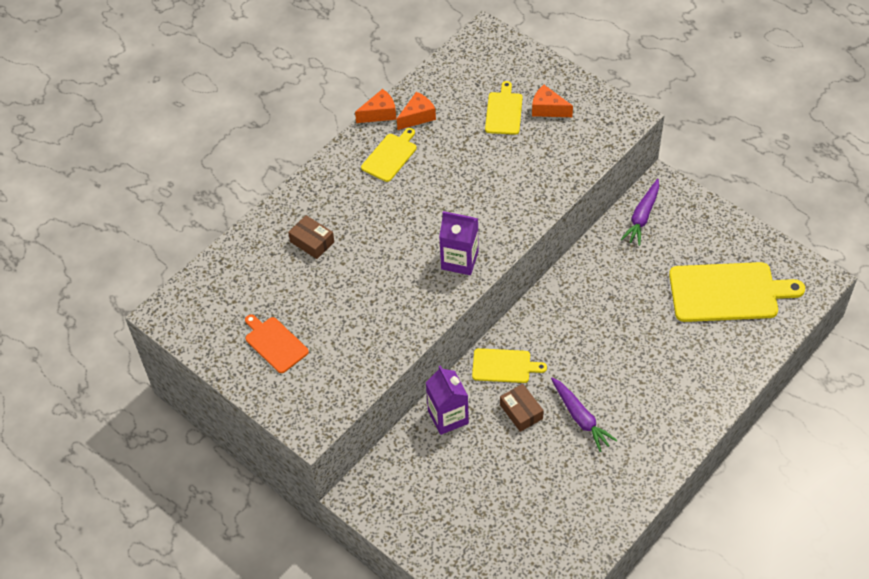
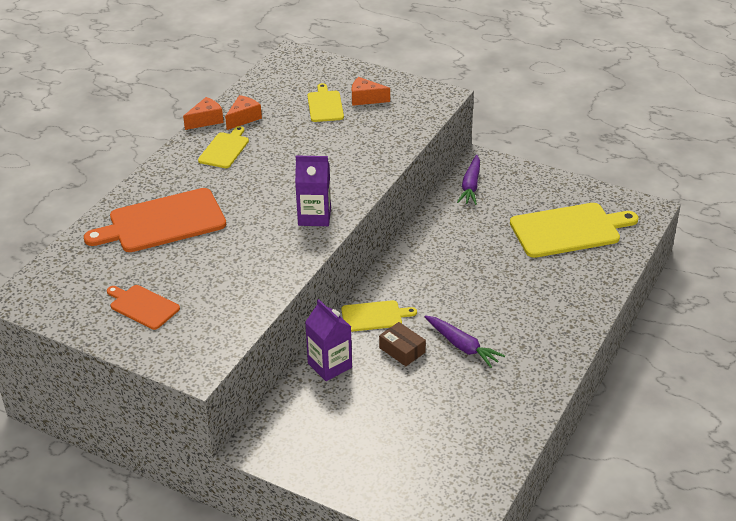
camera: 15 degrees left, 15 degrees down
(312, 242) = (162, 222): brown box -> orange cutting board

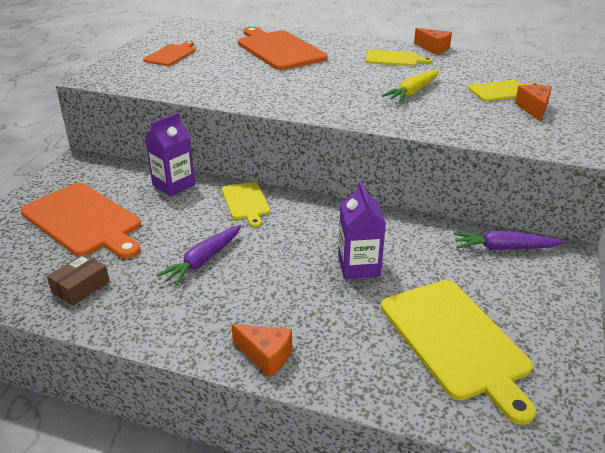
camera: 80 degrees right, 5 degrees down
(243, 118) = (448, 61): orange cheese -> orange cheese (266, 356)
(312, 152) = (412, 92): none -> yellow carrot
(314, 216) = (306, 102): purple carton -> purple carton (359, 266)
(383, 429) = (84, 221): none -> orange cutting board
(402, 350) = (196, 222): brown box -> brown box (80, 287)

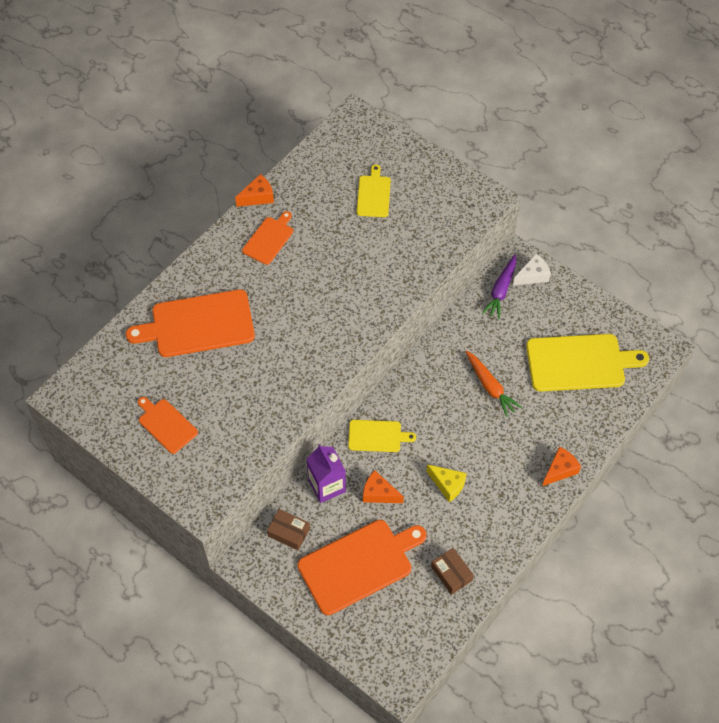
camera: 70 degrees left, 25 degrees up
(114, 175) = (289, 532): none -> brown box
(203, 260) = (447, 485): purple carrot -> yellow cheese
(359, 266) = (490, 387): purple carton -> orange carrot
(394, 59) = (269, 239): yellow cutting board -> orange cutting board
(412, 92) = (349, 257): yellow carrot -> none
(534, 109) = (414, 192): orange cheese -> orange cheese (379, 493)
(552, 269) = (532, 276): none -> white cheese

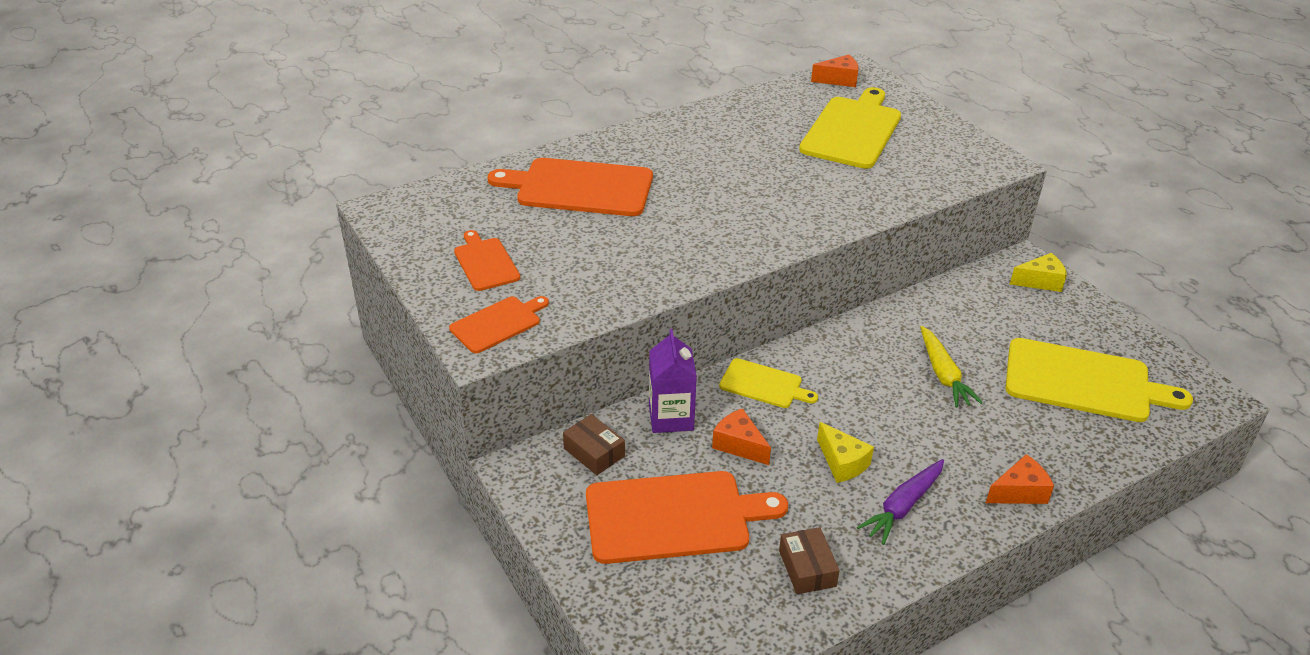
camera: 20 degrees right, 20 degrees down
(258, 197) = (711, 105): orange cheese -> orange cheese (839, 80)
(269, 239) = (705, 139): orange cutting board -> orange cutting board (498, 323)
(373, 194) = (852, 130): yellow cutting board -> yellow cutting board, size x1.84
(490, 387) = (943, 374): orange carrot -> yellow carrot
(501, 290) = (991, 285): purple carrot -> purple carrot (903, 506)
(532, 276) = (1040, 281): white cheese -> yellow cheese

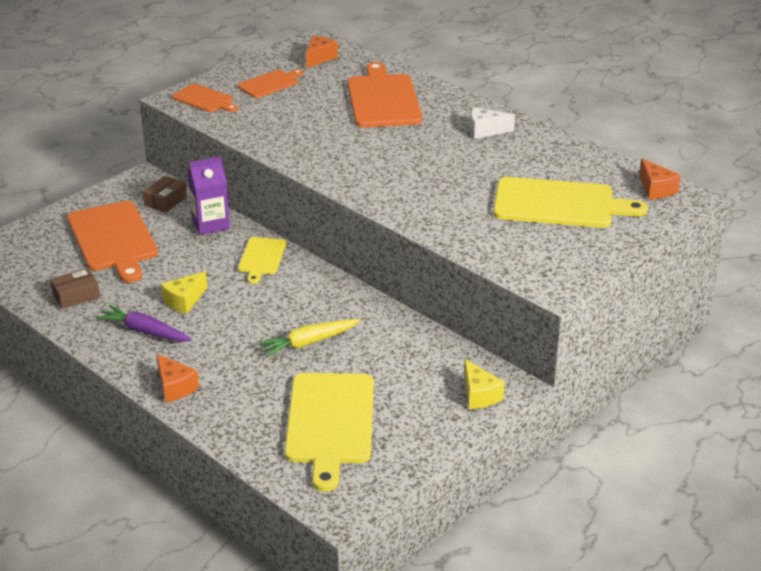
camera: 75 degrees right, 5 degrees down
(688, 139) = (485, 131): none -> white cheese
(739, 445) = (190, 255): orange cheese -> orange cheese (319, 58)

